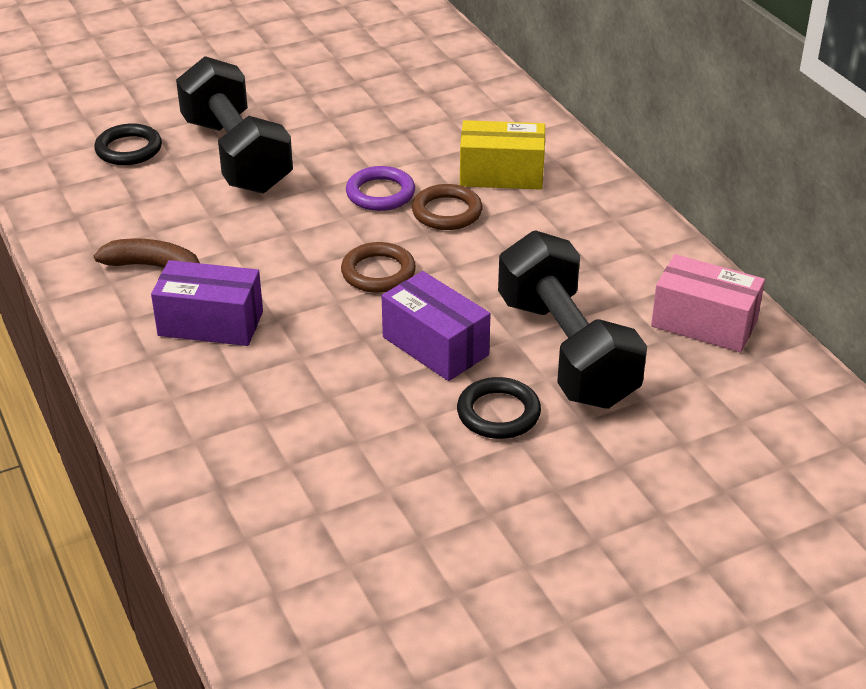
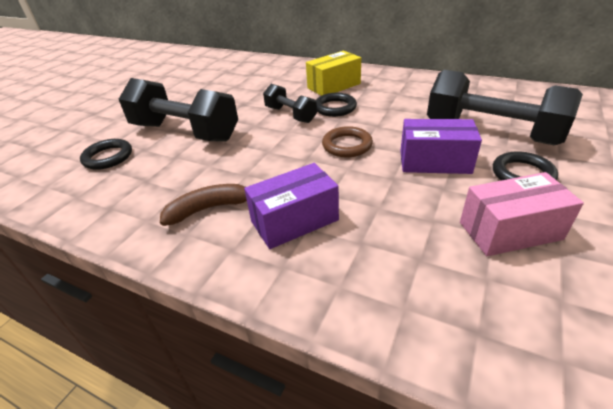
camera: 35 degrees left, 0 degrees up
(380, 193) = (290, 115): purple ring -> black dumbbell
(447, 212) = (335, 108): brown ring -> black ring
(704, 323) = (513, 96): pink box -> pink box (510, 230)

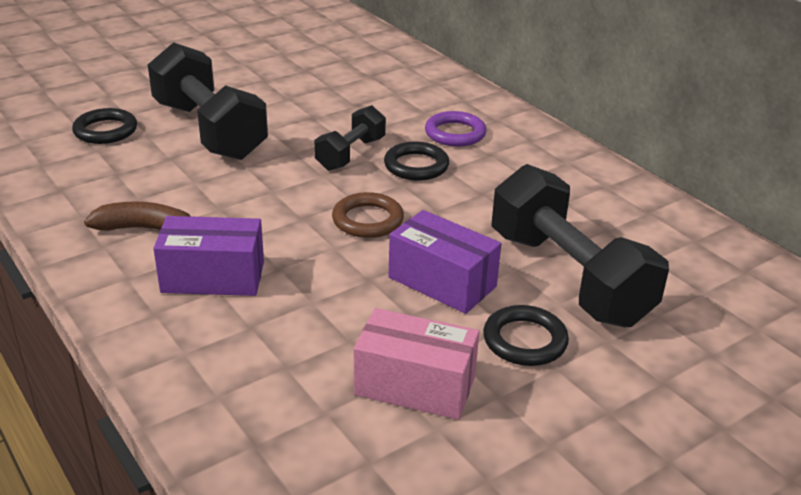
camera: 25 degrees right, 5 degrees down
(290, 115) = (351, 154): black dumbbell -> black dumbbell turned 45 degrees clockwise
(334, 86) = (455, 133): yellow box -> purple ring

